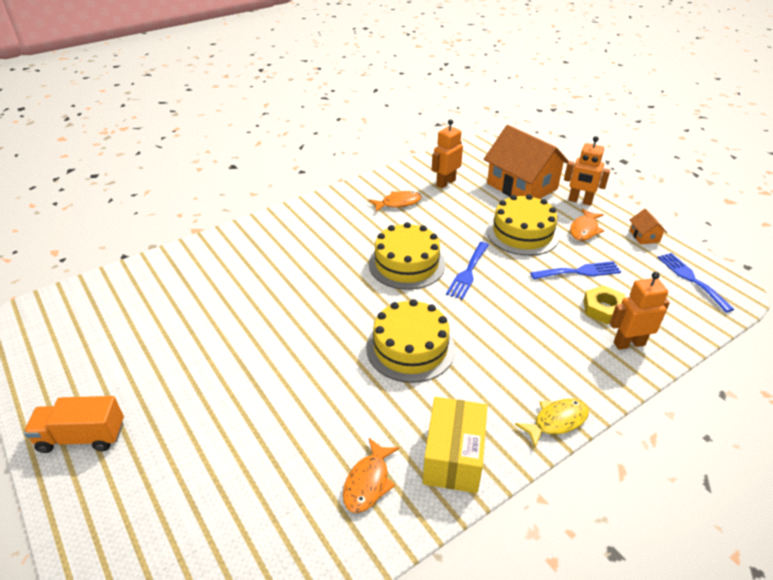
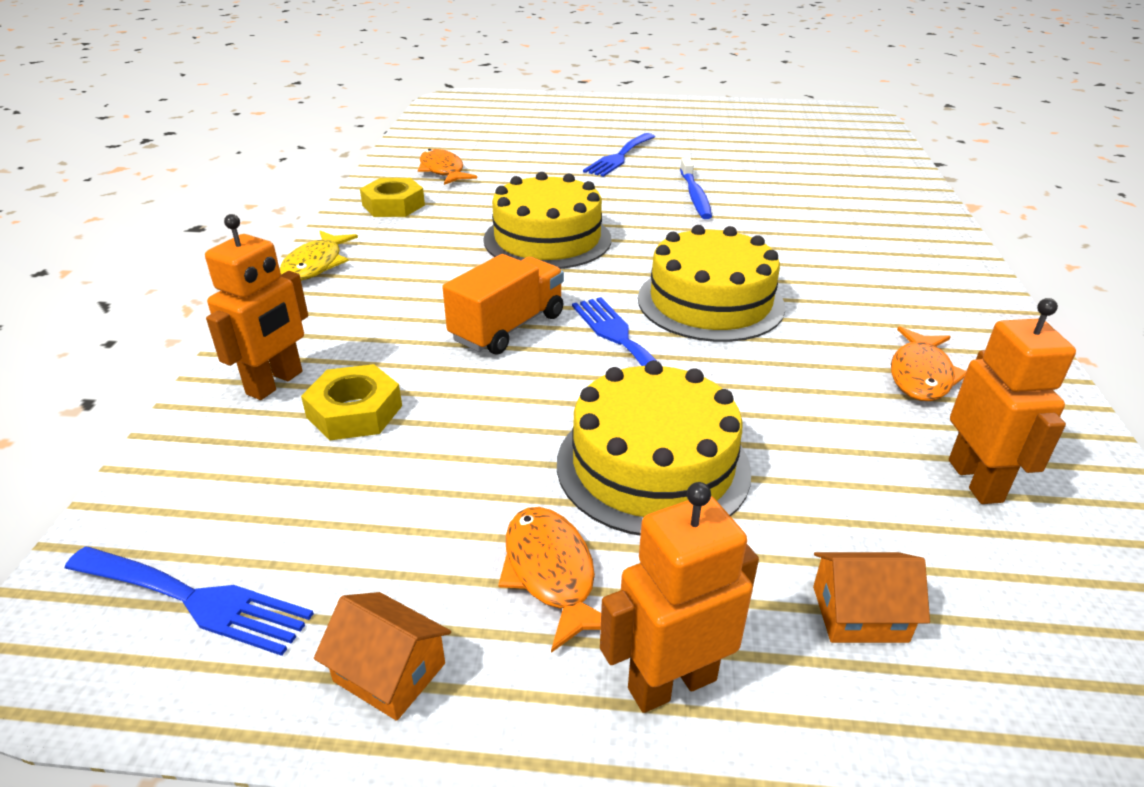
camera: 130 degrees right, 5 degrees down
(82, 437) = (662, 110): orange truck -> orange truck (508, 327)
(283, 323) = (695, 196): none -> blue toothbrush
(453, 457) = (393, 205): yellow box -> yellow nut
(522, 186) = (859, 614): orange house -> orange house, size x0.40
(579, 271) = (457, 453): blue fork -> blue fork (619, 157)

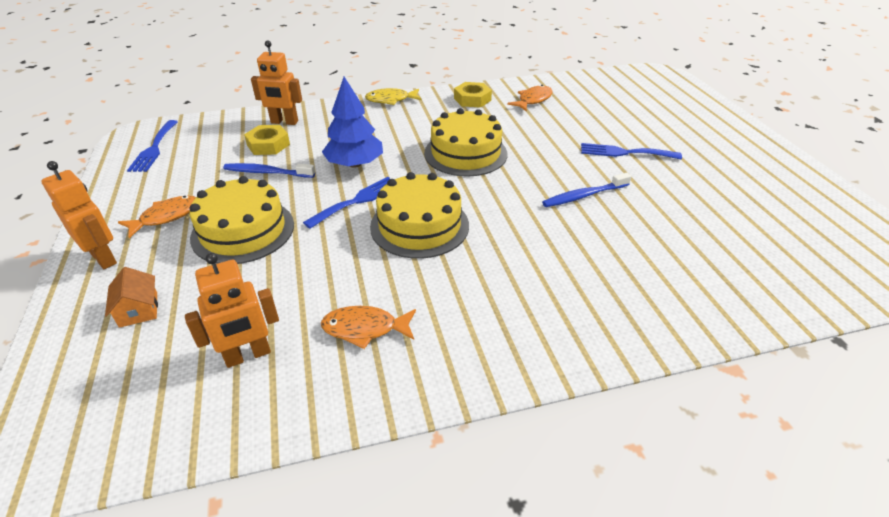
camera: 70 degrees right, 5 degrees up
(389, 672) = (117, 194): orange house -> none
(466, 422) = (267, 172): none -> blue toothbrush
(508, 327) = (355, 164): orange truck -> blue tree

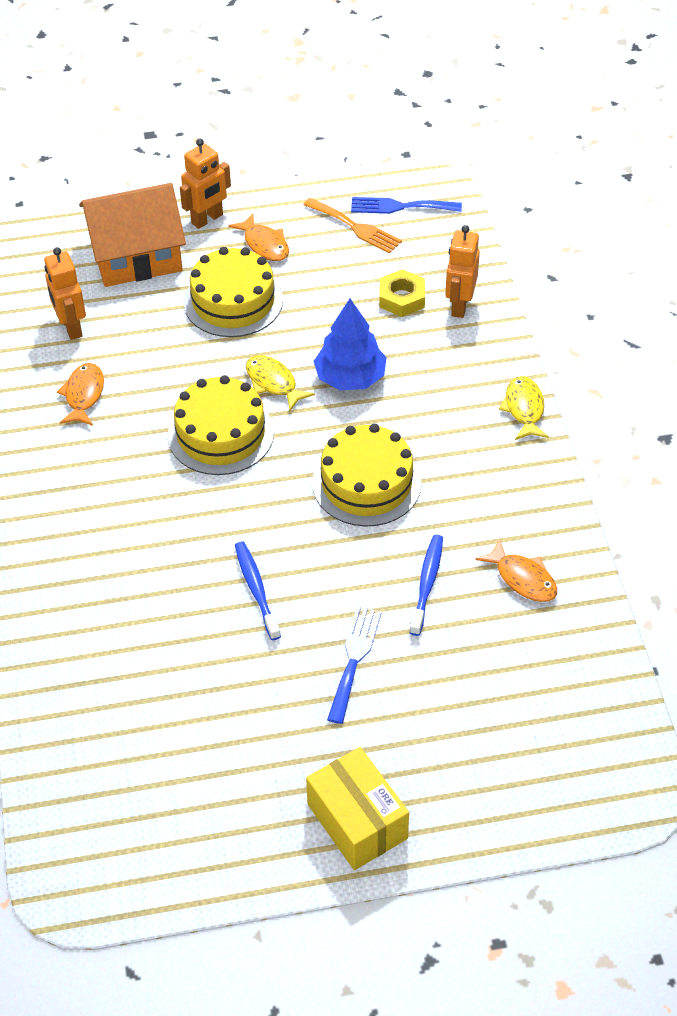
camera: 95 degrees right, 10 degrees up
(138, 309) = (136, 256): orange house -> orange house, size x2.48
(169, 168) = (355, 227): none -> orange fork
(267, 172) = (339, 305): blue toothbrush -> blue toothbrush (427, 583)
(357, 201) = (273, 383): blue fork -> yellow fish
(472, 99) = (526, 503): yellow nut -> none
(746, 147) = (357, 821): none -> yellow box

